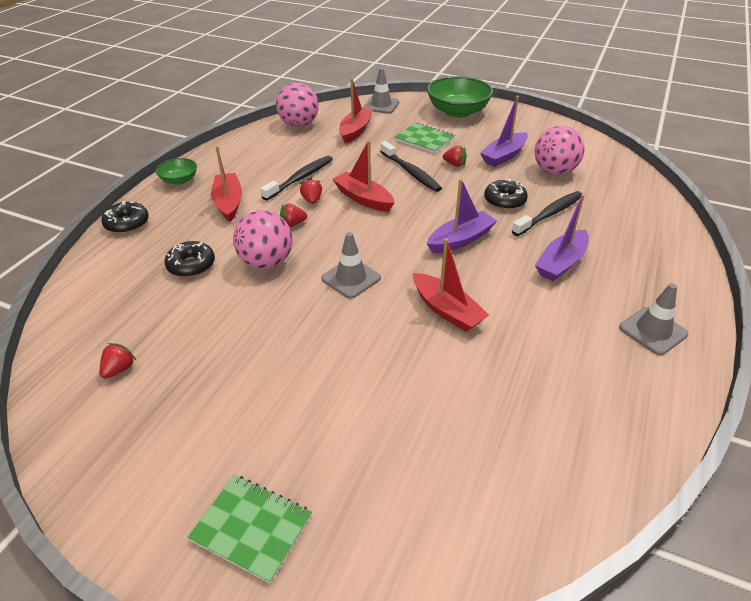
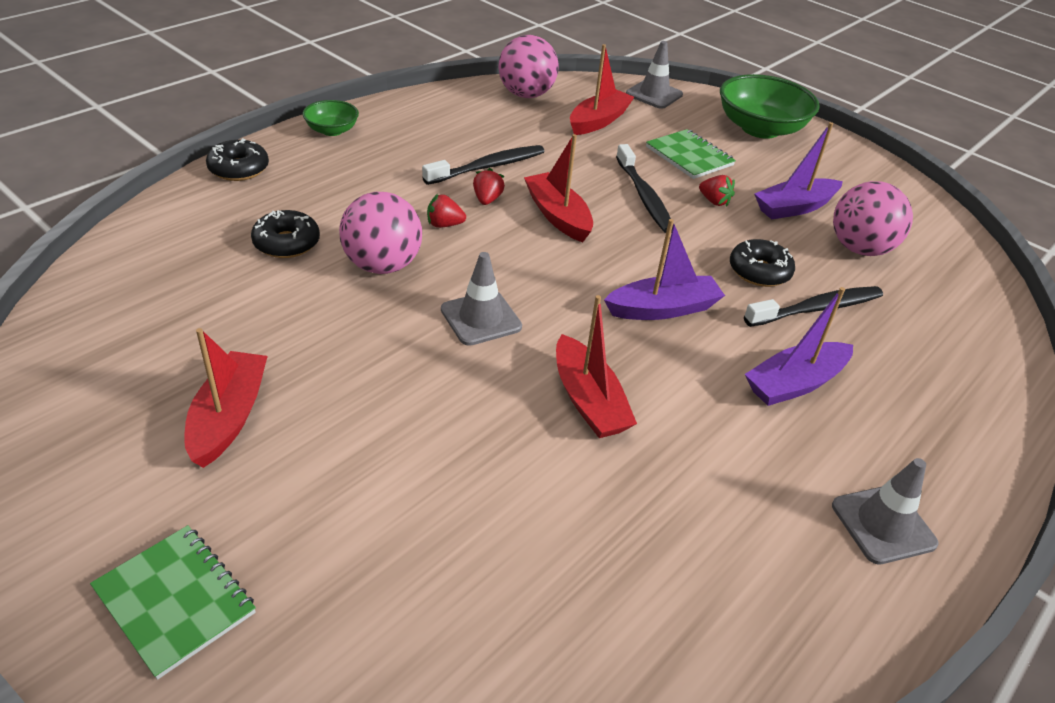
camera: 15 degrees right, 0 degrees up
(119, 369) = (130, 348): red strawberry -> none
(228, 203) = (377, 175): red boat -> red boat (229, 417)

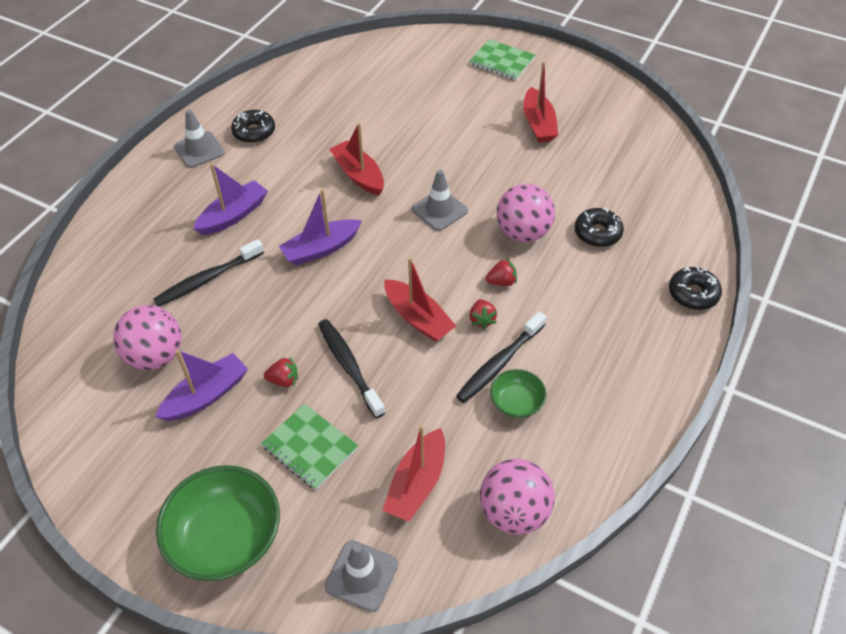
camera: 170 degrees right, 10 degrees up
(332, 130) = (663, 370): green bowl -> green bowl (516, 402)
(714, 201) = (284, 380): red strawberry -> red strawberry turned 150 degrees clockwise
(759, 271) = (248, 304): black donut -> black donut (254, 132)

